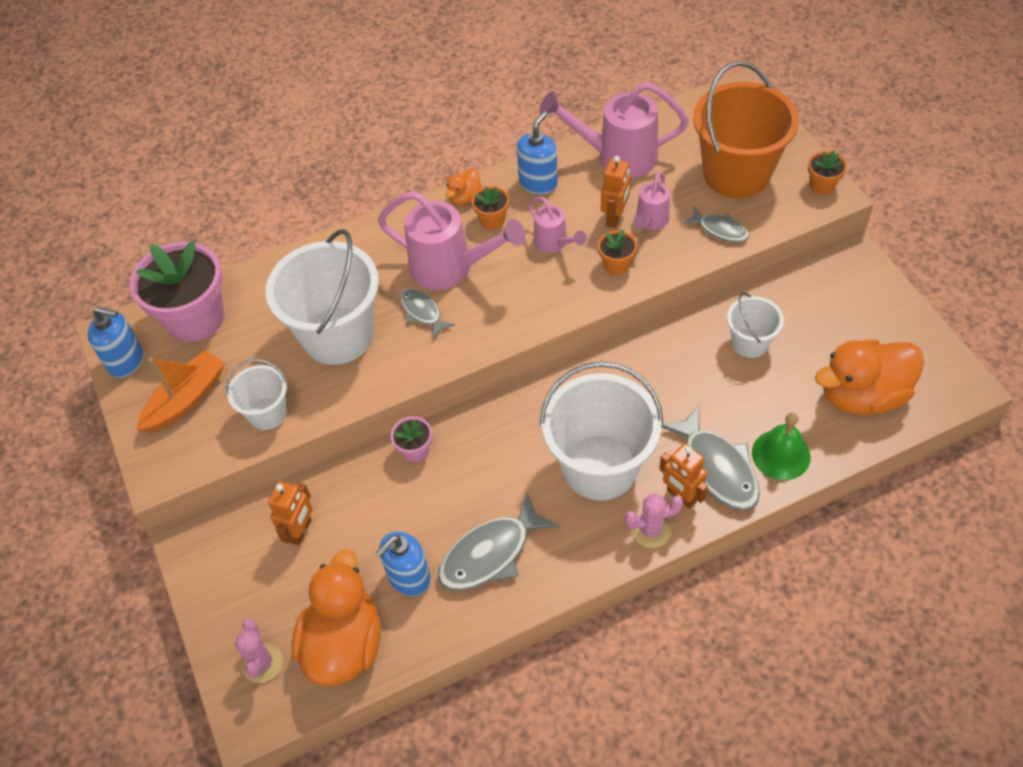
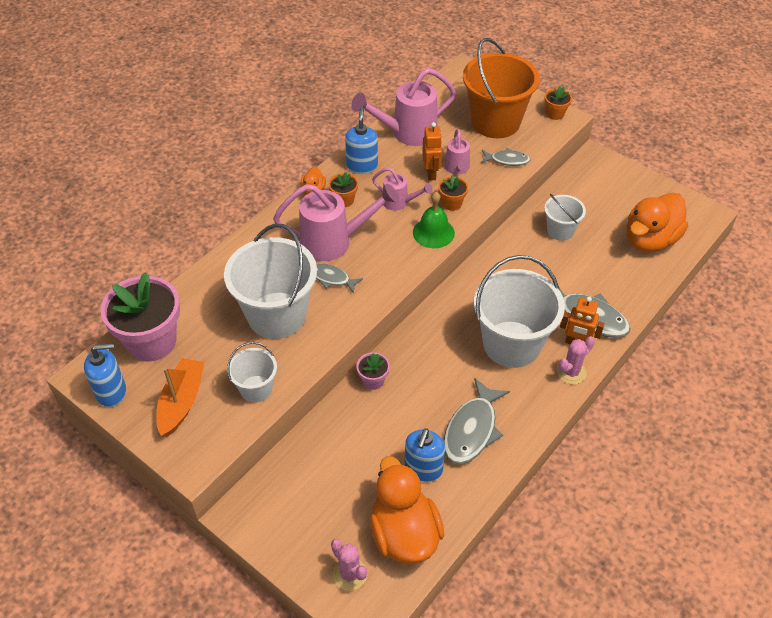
camera: 30 degrees left, 5 degrees down
(301, 531) = (321, 469): orange robot -> none
(781, 454) = (623, 294): green bell -> green bell (433, 232)

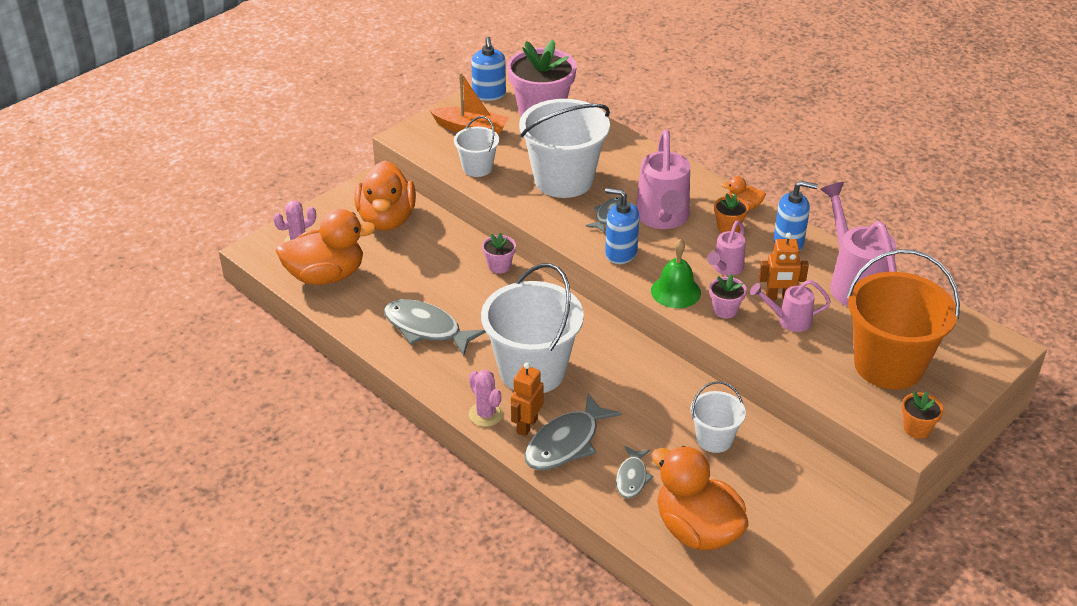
camera: 95 degrees right, 10 degrees down
(303, 490) = (387, 219): none -> orange duck
(423, 469) = (389, 292): blue soap dispenser -> blue soap dispenser (620, 253)
(452, 203) = (725, 310): orange flower pot -> pink flower pot
(507, 160) = (809, 367): grey fish -> grey fish (632, 478)

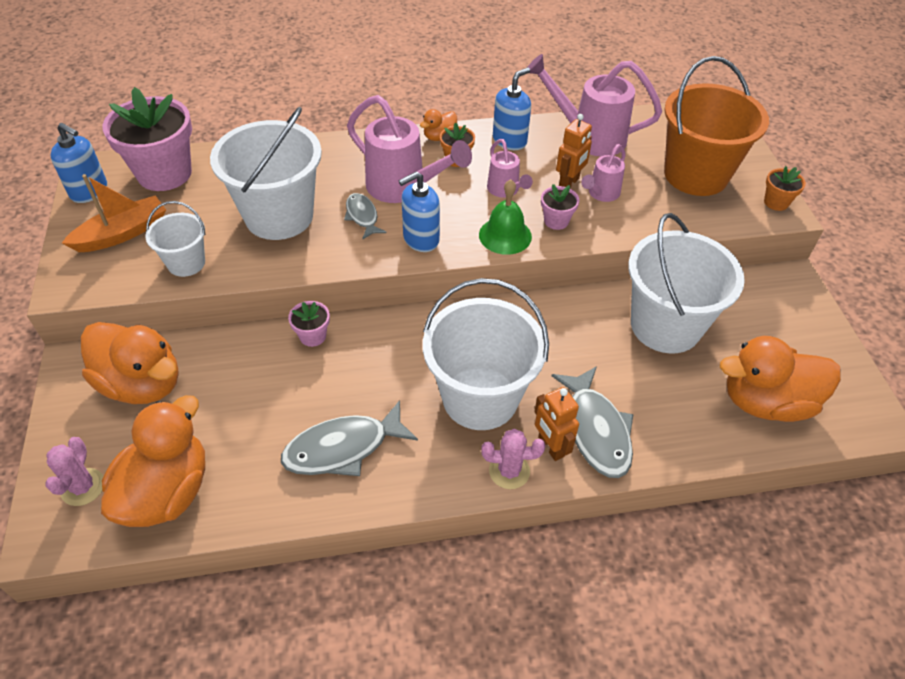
camera: 55 degrees left, 10 degrees up
(632, 478) = (674, 408): grey fish -> none
(714, 439) = (665, 325): white bucket -> white bucket, size x1.94

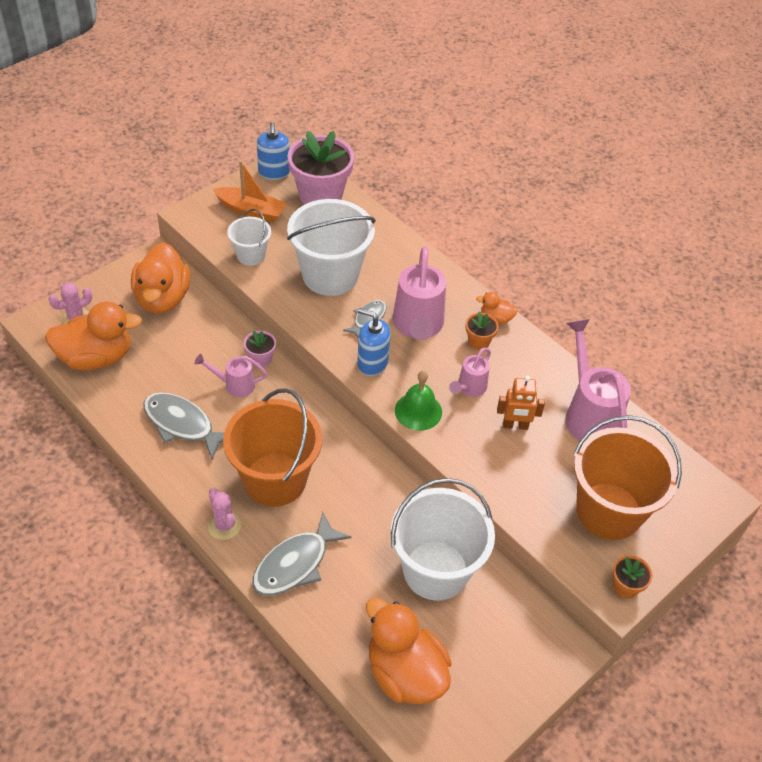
camera: 55 degrees right, 0 degrees up
(480, 398) = (275, 480): white bucket -> orange bucket
(509, 140) = (533, 364): blue soap dispenser -> none
(550, 447) = (261, 541): orange robot -> none
(556, 221) = (462, 436): pink flower pot -> none
(601, 194) = (521, 452): pink watering can -> pink watering can (235, 385)

